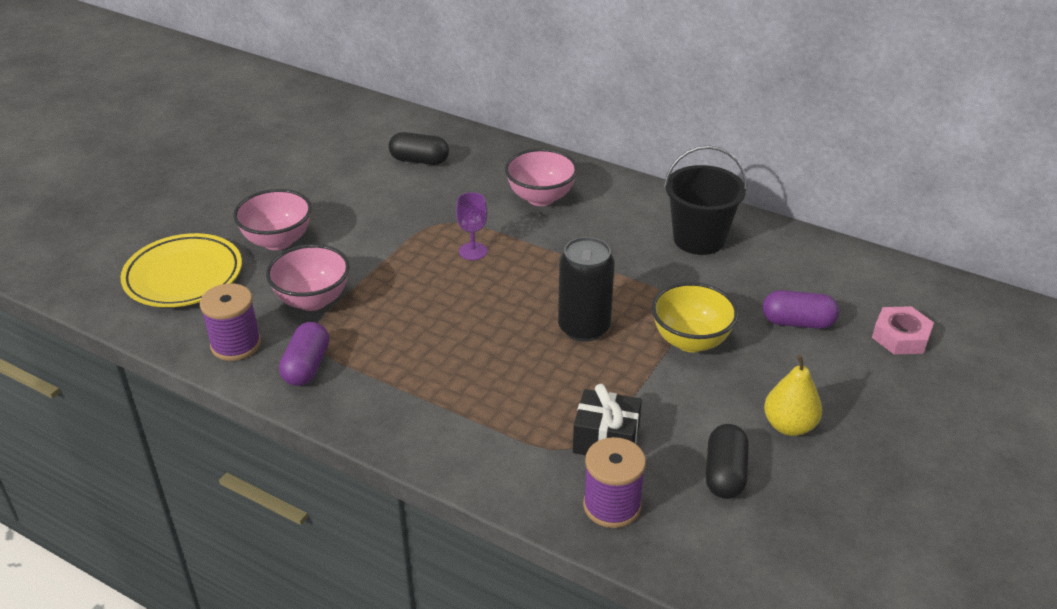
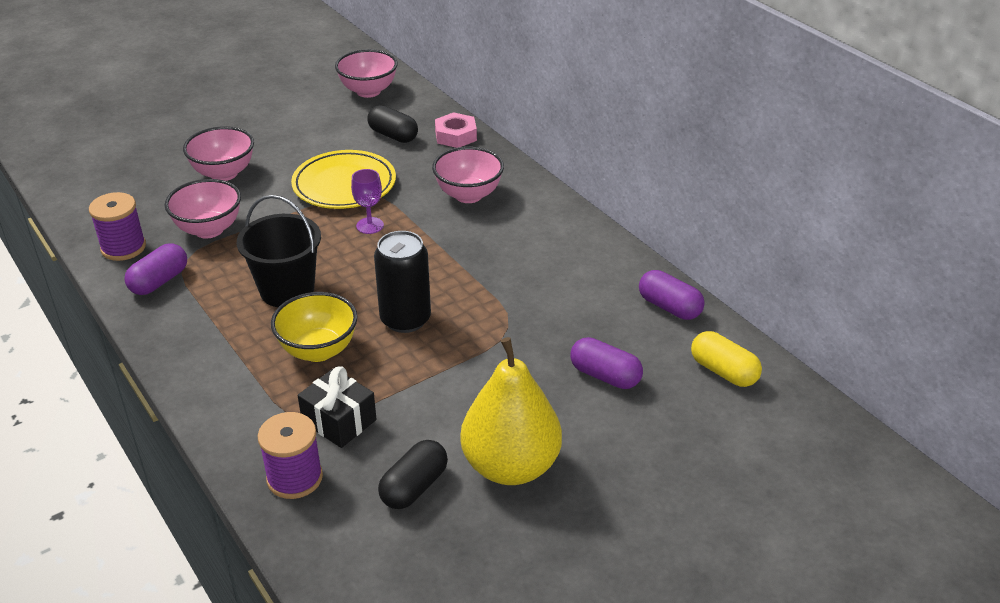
camera: 25 degrees right, 0 degrees up
(183, 276) = (132, 182): yellow plate -> yellow plate (344, 185)
(356, 124) = (368, 91): none -> pink bowl
(690, 341) = (489, 360): yellow bowl -> yellow bowl (318, 350)
(699, 239) = (580, 272): black bucket -> black bucket (287, 290)
(789, 426) = (511, 466): yellow pear -> yellow pear, size x1.74
(798, 248) = (669, 307): none -> purple capsule
(885, 288) = (723, 371): none -> yellow capsule
(900, 336) = (696, 421): pink nut -> pink nut (455, 136)

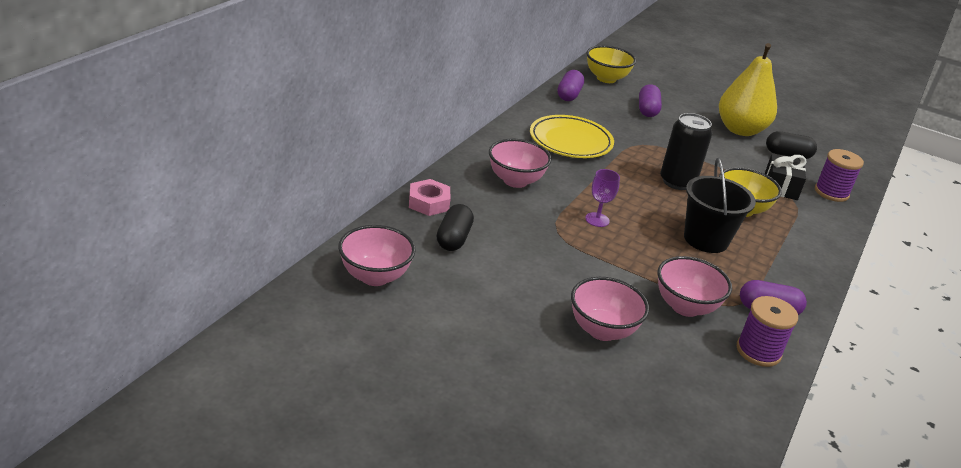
camera: 120 degrees left, 5 degrees down
(344, 185) = (555, 247): yellow plate -> yellow plate (570, 141)
(723, 371) = (606, 78): yellow capsule -> yellow bowl

